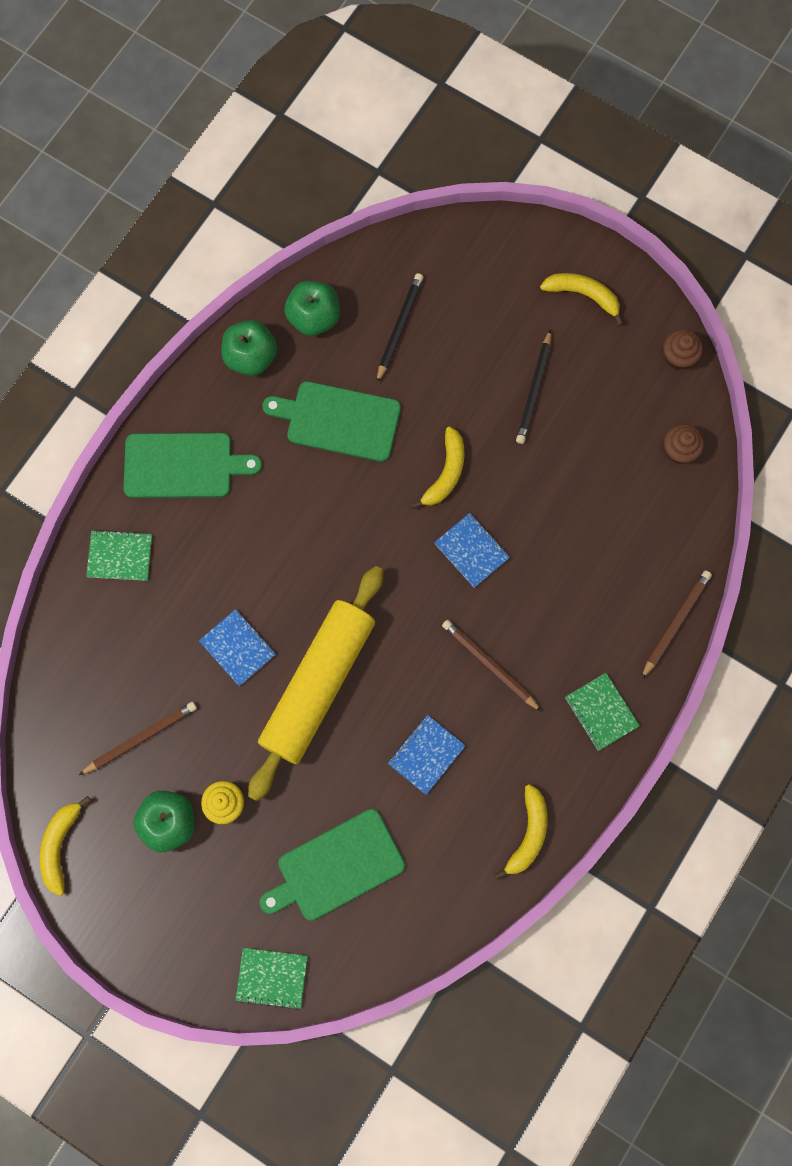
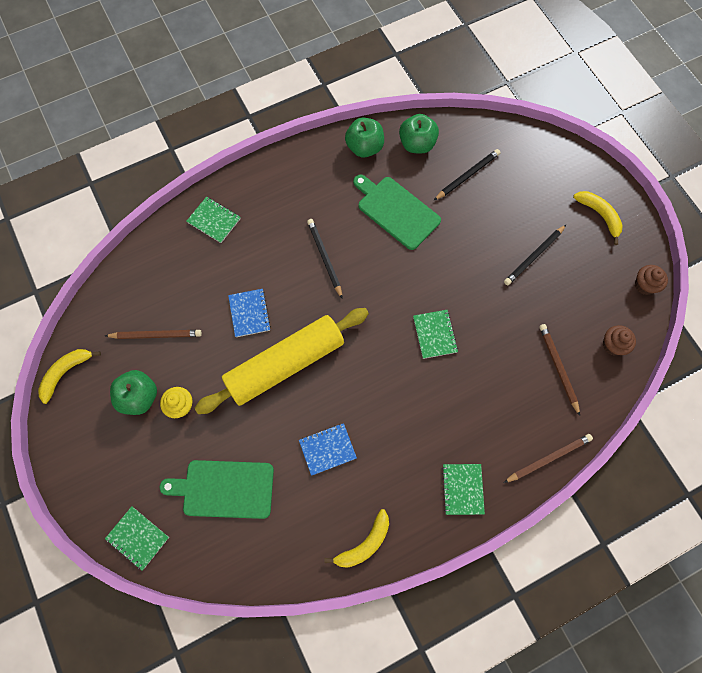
camera: 30 degrees right, 5 degrees down
(183, 465) = (285, 188): green cutting board -> none
(287, 528) = (325, 258): none -> black pencil
(446, 473) = (446, 277): yellow banana -> none
(471, 551) = (434, 334): blue notebook -> green notebook
(489, 665) = (404, 414): brown pencil -> brown pencil (558, 368)

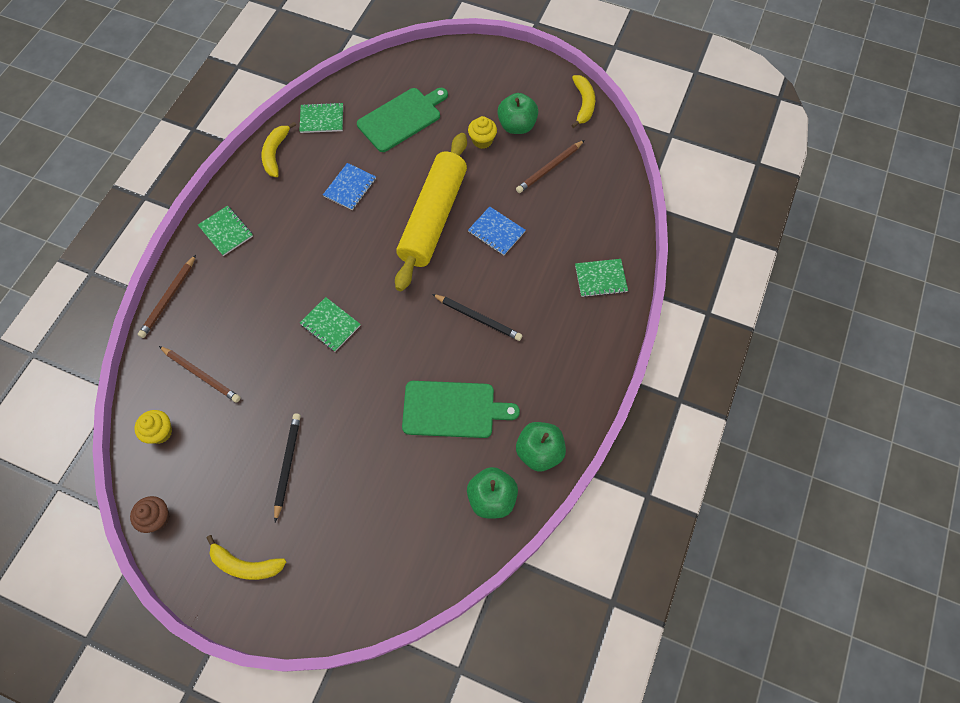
camera: 140 degrees right, 5 degrees down
(138, 538) = (432, 60): green notebook -> green notebook (322, 119)
(467, 176) = (413, 502): black pencil -> none
(613, 345) = (160, 432): brown cupcake -> yellow cupcake

